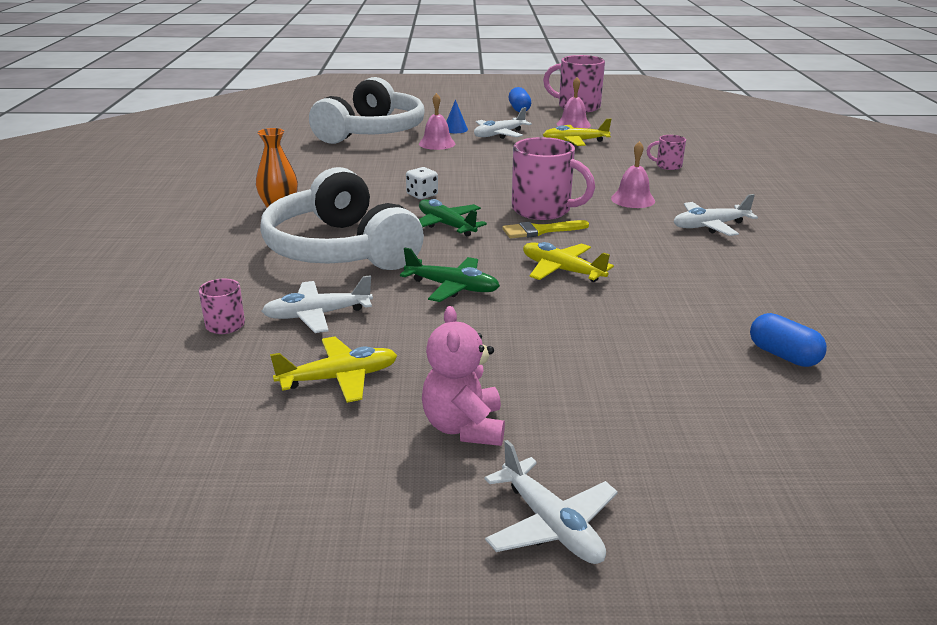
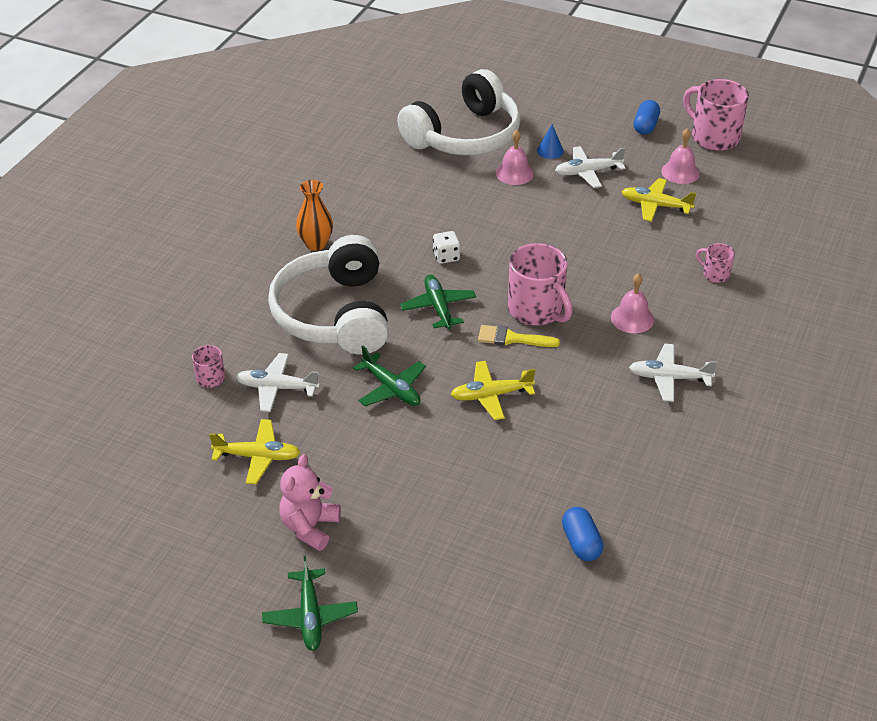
camera: 25 degrees right, 15 degrees up
(551, 525) = (310, 616): white plane -> green plane
(562, 270) = (491, 395): yellow plane -> yellow plane turned 75 degrees counterclockwise

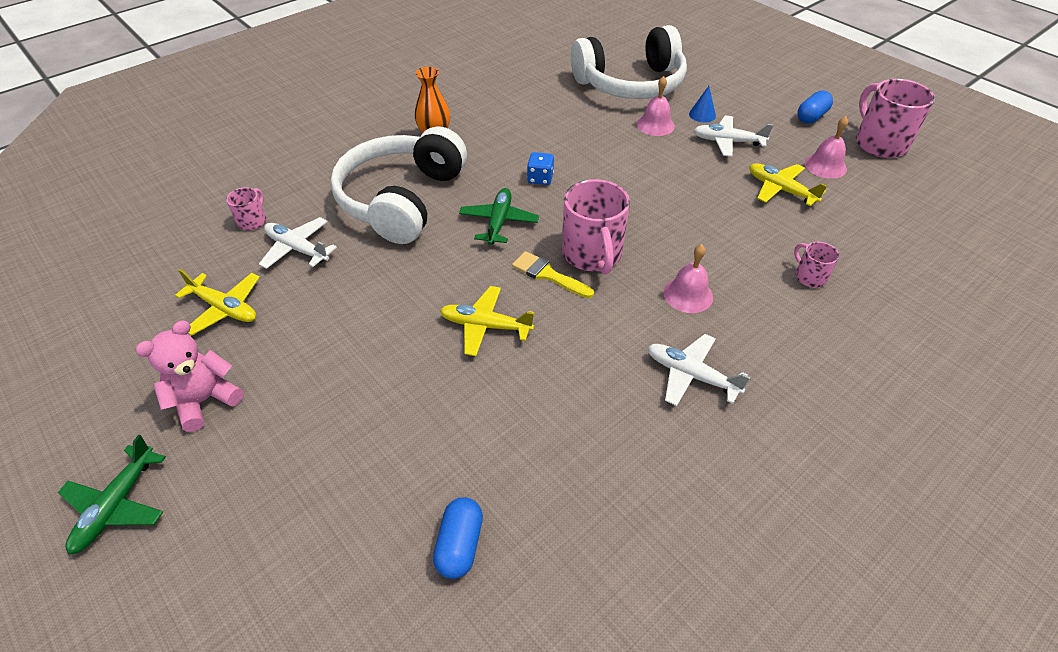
camera: 25 degrees right, 5 degrees up
(391, 388) = (396, 285): green plane -> none
(446, 256) = (540, 178): white dice -> blue dice

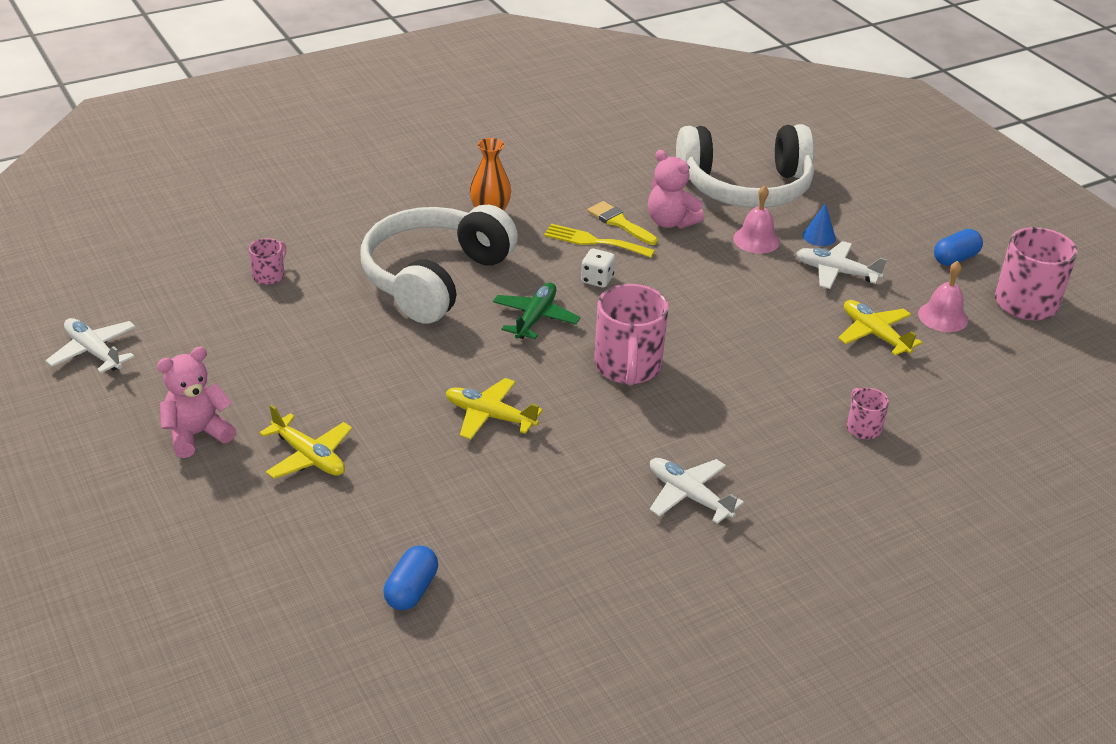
camera: 10 degrees right, 10 degrees down
(117, 505) = (107, 504): green plane -> none
(225, 308) = (227, 356): yellow plane -> yellow plane (309, 457)
(297, 249) = (311, 311): white plane -> white plane (94, 352)
(527, 146) = (593, 241): none -> yellow fork
(540, 178) = (597, 279): blue dice -> white dice
(548, 274) = (572, 379): yellow brush -> yellow brush (619, 222)
(583, 120) = (670, 222): none -> pink teddy bear
(688, 294) = (718, 422): pink bell -> none

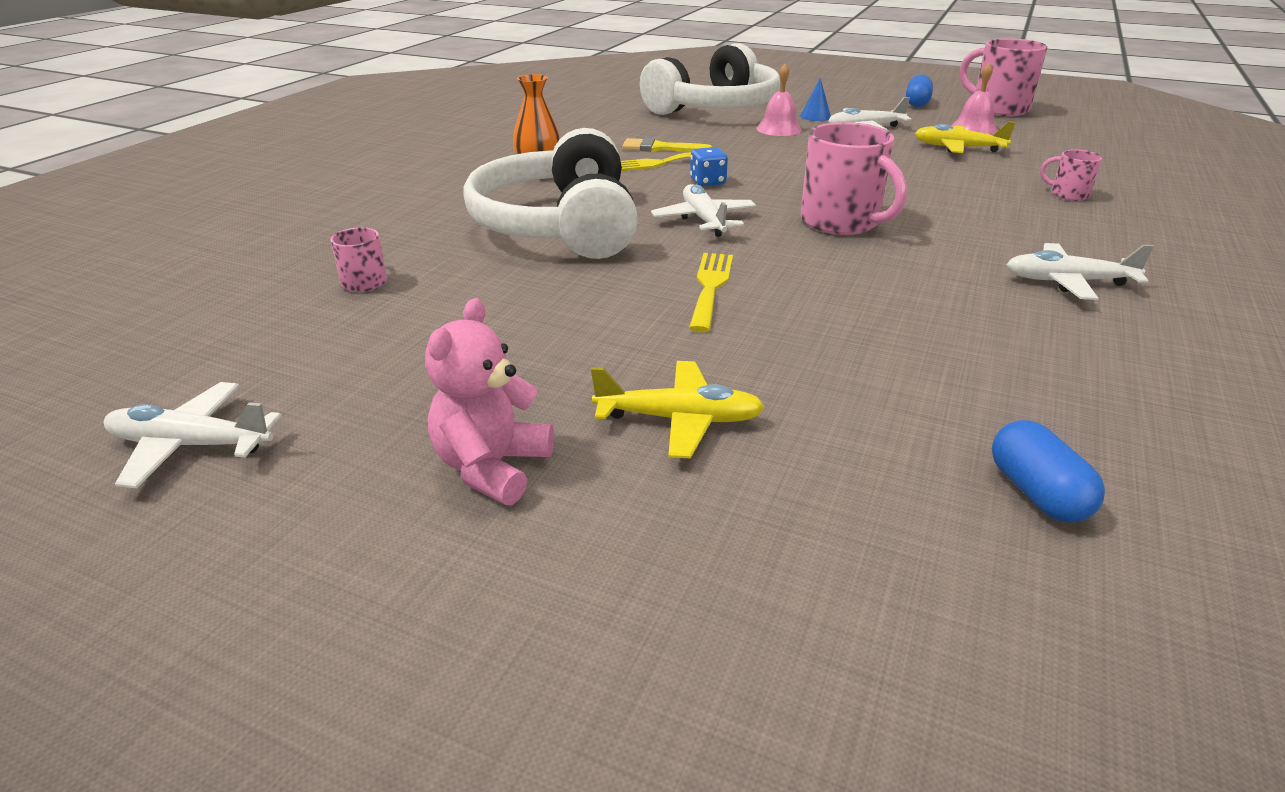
camera: 35 degrees left, 5 degrees down
(452, 378) = (710, 287): none -> yellow fork
(489, 416) = (799, 299): yellow plane -> none
(535, 318) = (704, 220): green plane -> white plane
(597, 279) = (707, 182): white dice -> blue dice
(670, 222) = (698, 137): pink teddy bear -> none

